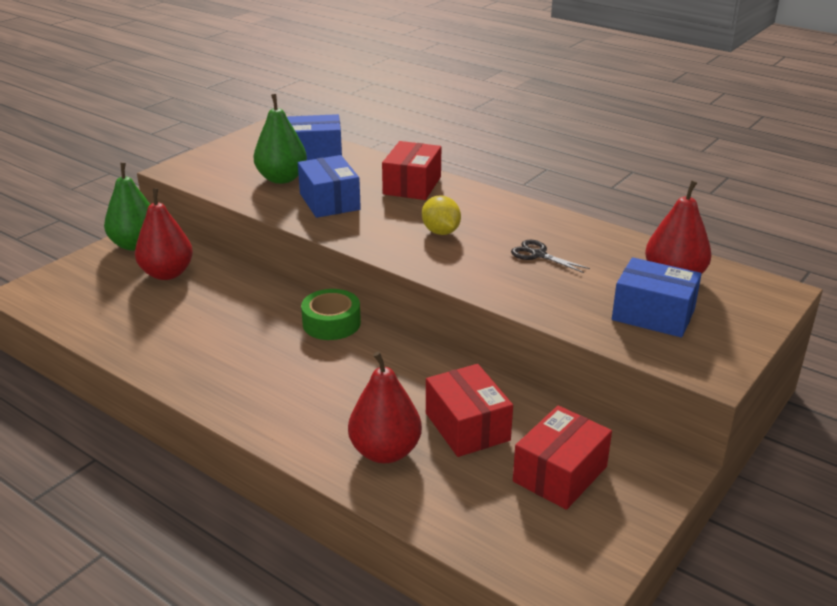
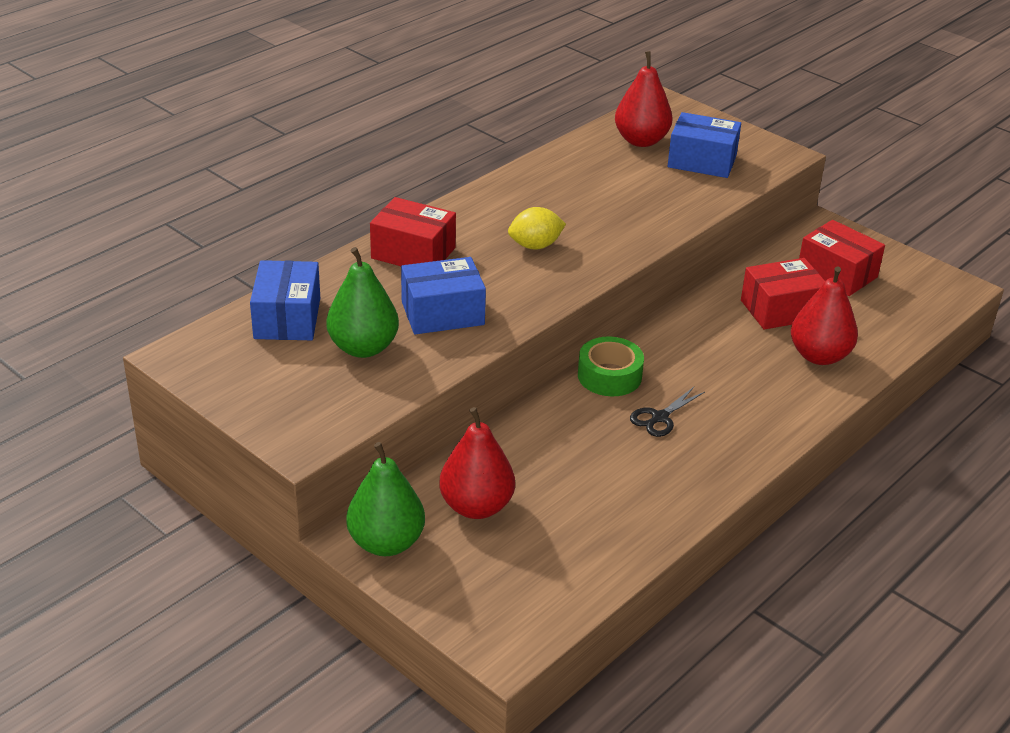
camera: 85 degrees left, 5 degrees up
(538, 255) = (592, 197): black scissors -> black scissors (660, 417)
(653, 314) = (702, 161): blue box -> blue box turned 75 degrees clockwise

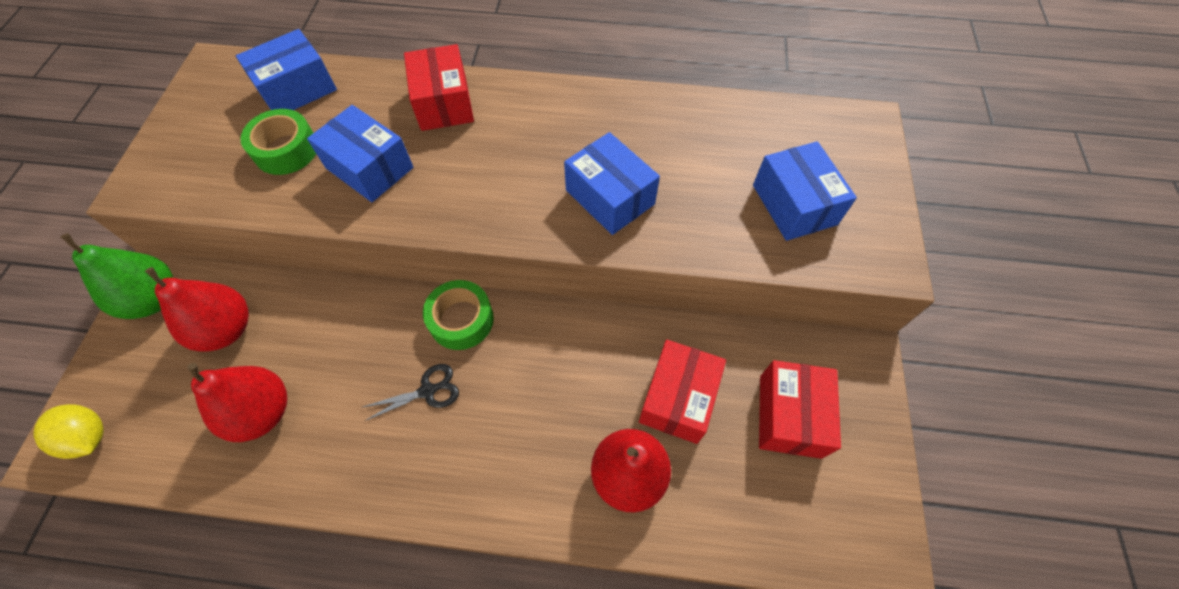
camera: 55 degrees right, 25 degrees up
(363, 348) = (286, 150): green pear -> green tape
(535, 246) = (523, 168): yellow lemon -> yellow lemon (89, 437)
(610, 223) = (610, 197): none -> blue box
(641, 141) = (778, 142): red pear -> red pear (263, 412)
(660, 417) = (427, 391): black scissors -> black scissors turned 150 degrees clockwise
(781, 309) = (678, 398): red box -> red box turned 75 degrees clockwise

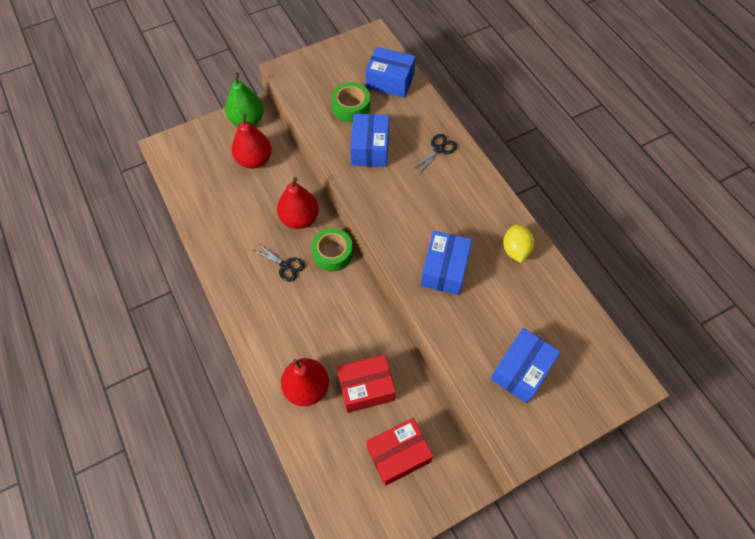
camera: 55 degrees right, 0 degrees up
(89, 437) = (174, 153): yellow lemon -> yellow lemon (515, 250)
(263, 412) = (228, 206): red pear -> red pear (300, 218)
(444, 103) = (438, 149): red box -> black scissors

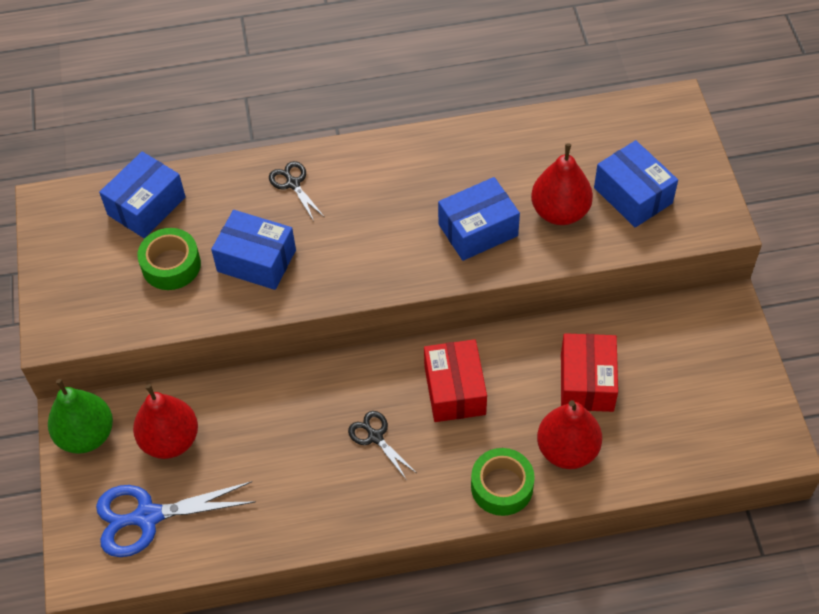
camera: 70 degrees left, 5 degrees down
(203, 166) = (148, 516): none -> blue scissors
(285, 266) = (375, 437): black scissors -> black scissors turned 90 degrees counterclockwise
(300, 218) = (303, 401): red pear -> red pear (560, 212)
(332, 253) = (377, 373): green tape -> green tape (502, 486)
(398, 454) = (680, 369): red box -> red box (454, 390)
(444, 269) = (478, 230): blue box -> blue box turned 60 degrees counterclockwise
(515, 250) = (476, 151): yellow lemon -> none

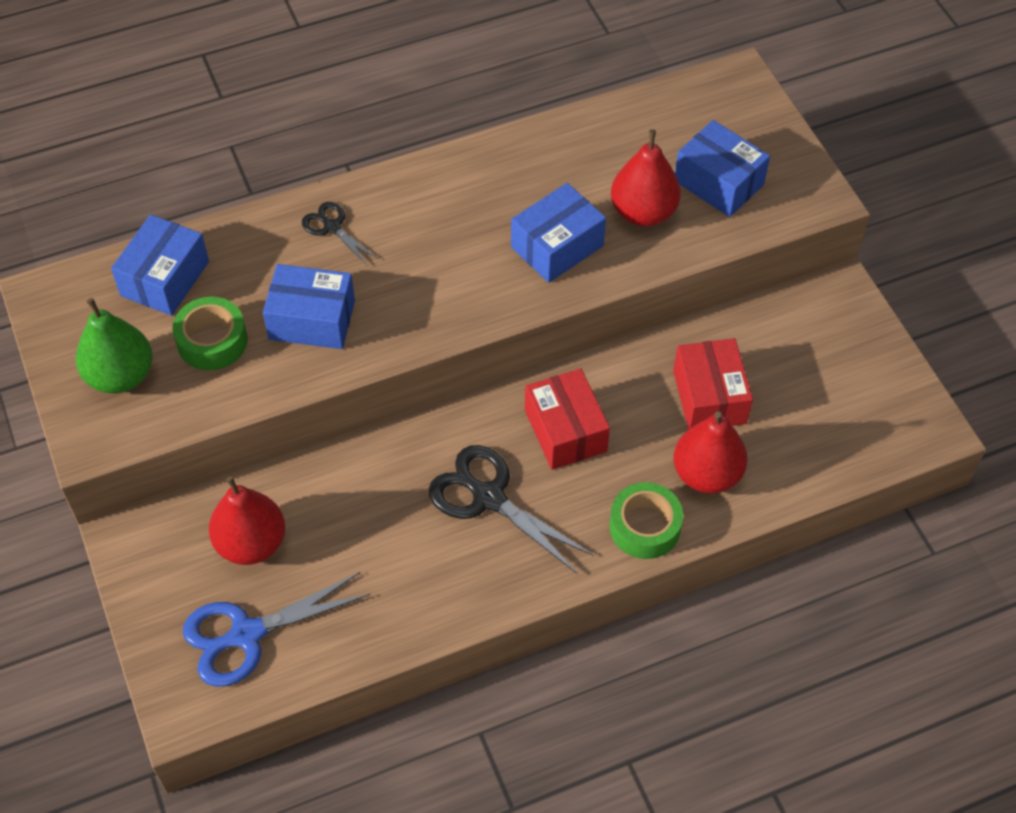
camera: 15 degrees left, 0 degrees up
(86, 435) = (149, 555): green pear -> green pear (120, 376)
(375, 437) = (489, 498): black scissors -> black scissors, size x1.83

